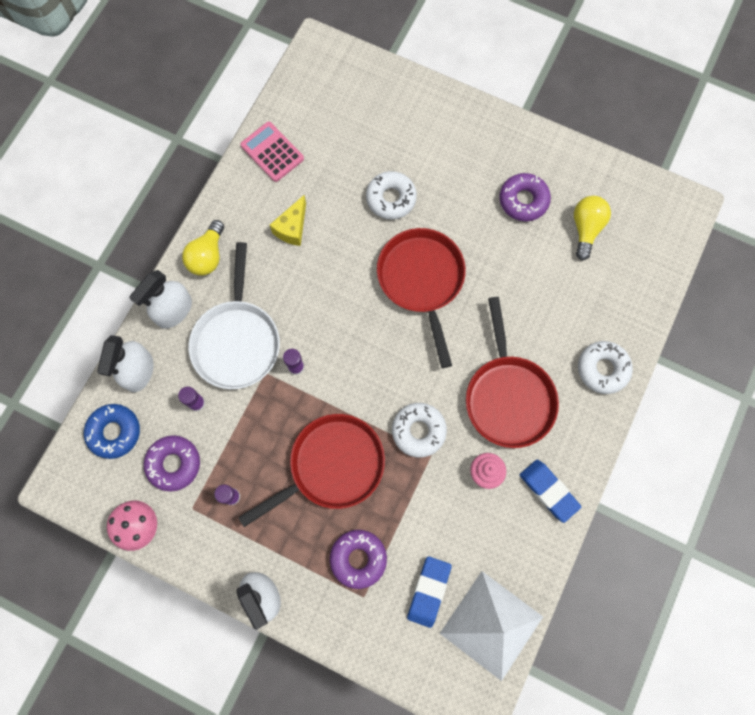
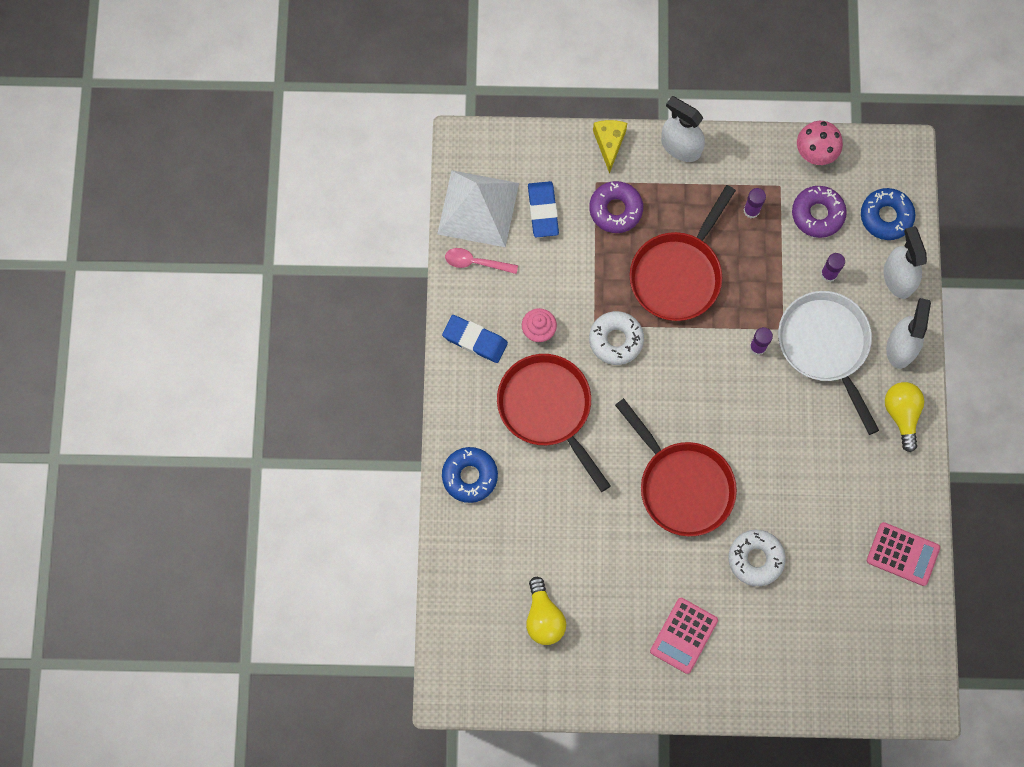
camera: 155 degrees right, 0 degrees up
(292, 228) = (836, 481): yellow cheese -> yellow cheese (609, 144)
(477, 168) = (683, 635): none -> pink calculator
(516, 568) = (476, 262): none -> pink spoon
(523, 200) = (620, 620): purple donut -> none
(602, 369) = (470, 476): white donut -> blue donut

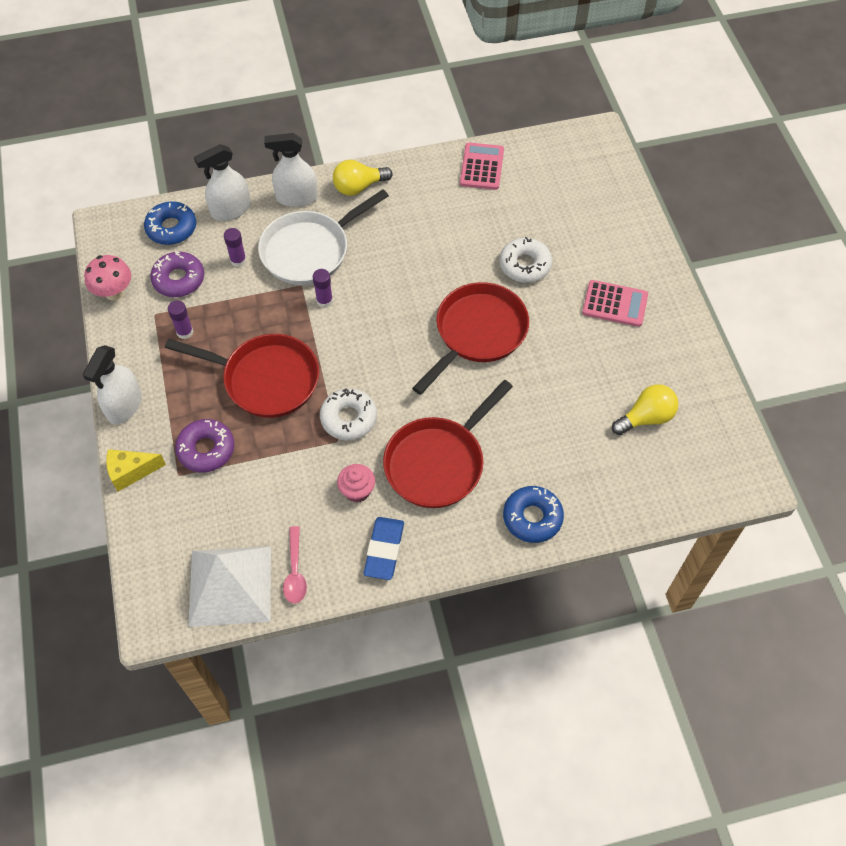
camera: 105 degrees left, 15 degrees down
(543, 211) = (221, 518): blue eraser -> none

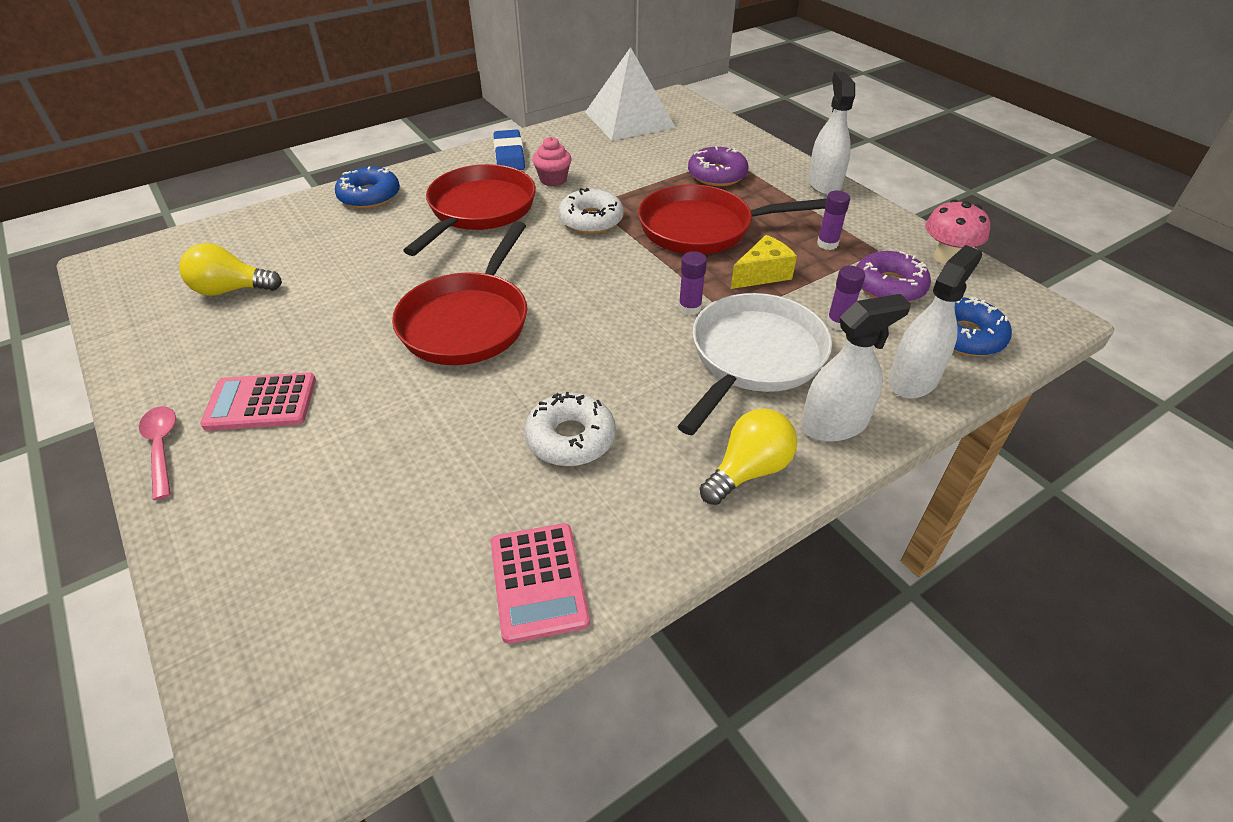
camera: 160 degrees right, 15 degrees down
(131, 472) = (770, 151): yellow cheese -> yellow cheese (762, 274)
(295, 571) = (581, 133): pink spoon -> pink spoon (162, 448)
(525, 265) = (414, 421): white donut -> white donut (570, 438)
(646, 418) = (231, 290): yellow light bulb -> yellow light bulb turned 45 degrees clockwise

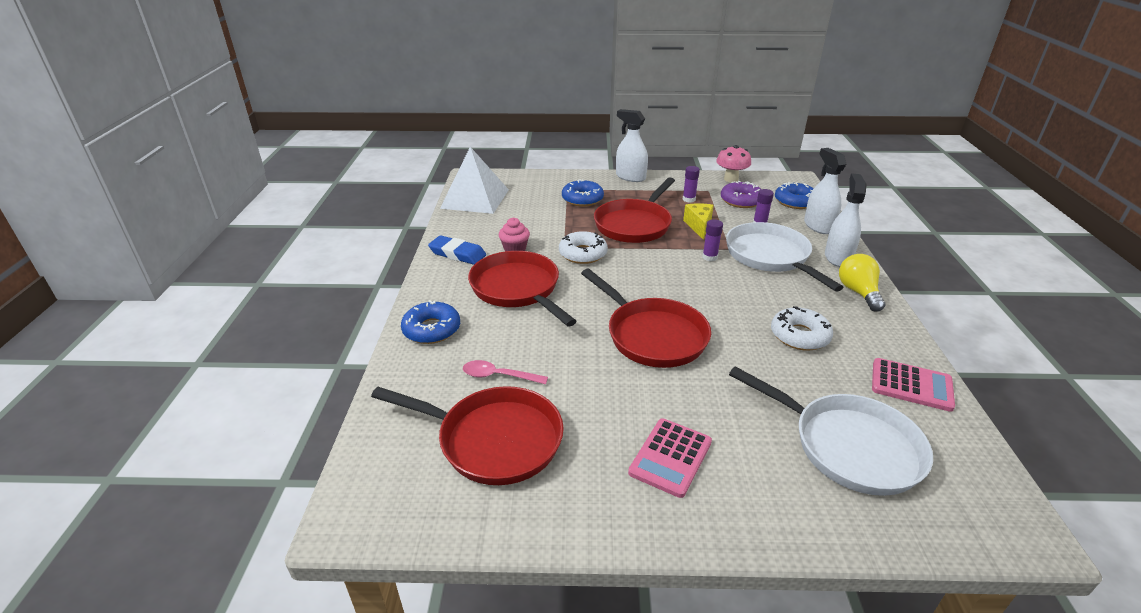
camera: 55 degrees left, 10 degrees down
(162, 448) = (689, 528): pink spoon -> pink spoon (499, 376)
(231, 290) = (493, 440): yellow light bulb -> red pan
(357, 541) = (847, 446): none -> white pan
(717, 175) = (582, 199): purple donut -> blue donut

